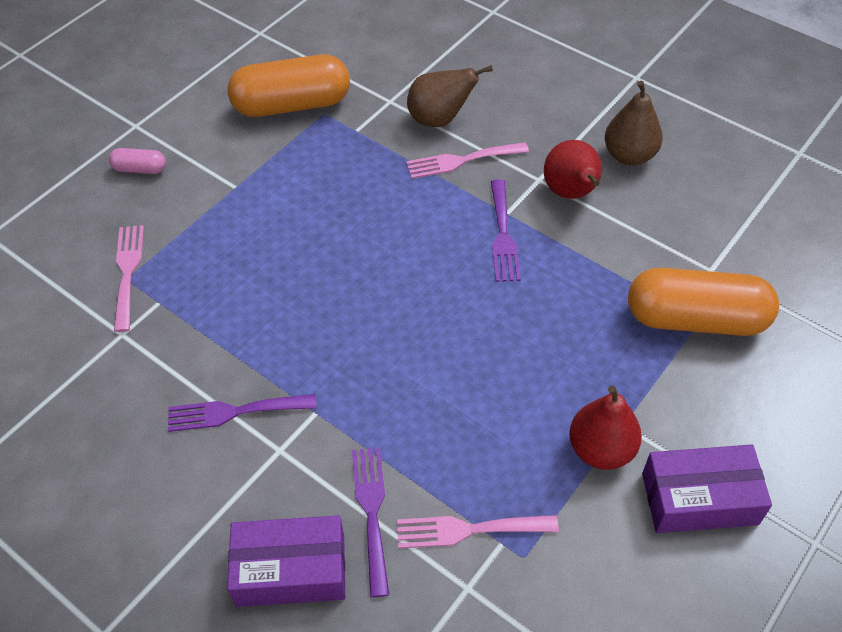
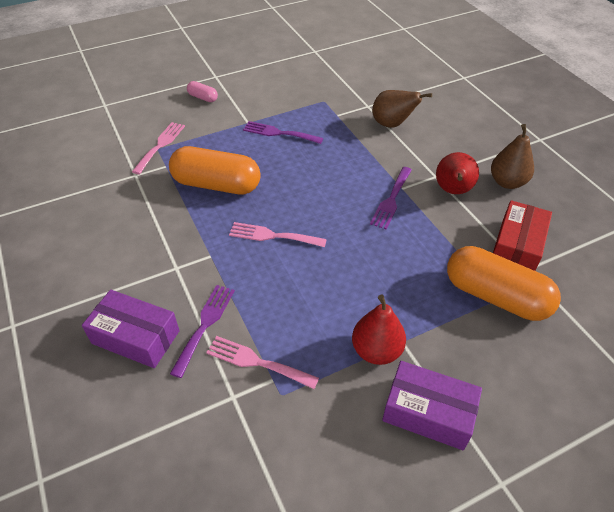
camera: 25 degrees right, 5 degrees down
(234, 412) = (165, 237): purple fork -> purple fork (279, 133)
(292, 105) = (308, 91): orange capsule -> orange capsule (216, 185)
(461, 161) = (391, 150): pink fork -> pink fork (273, 236)
(685, 243) = (517, 247): none -> red box

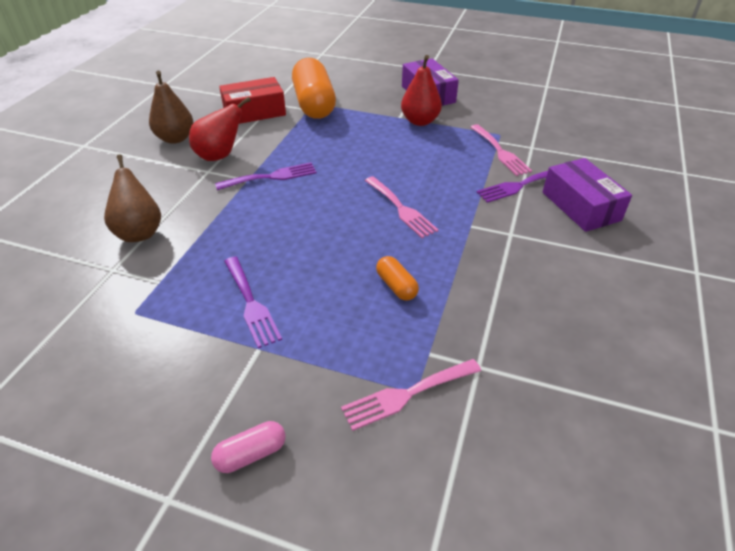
camera: 135 degrees left, 5 degrees down
(203, 98) = (251, 454): pink capsule -> pink capsule turned 75 degrees clockwise
(216, 185) = (396, 286): orange capsule -> orange capsule, size x0.45

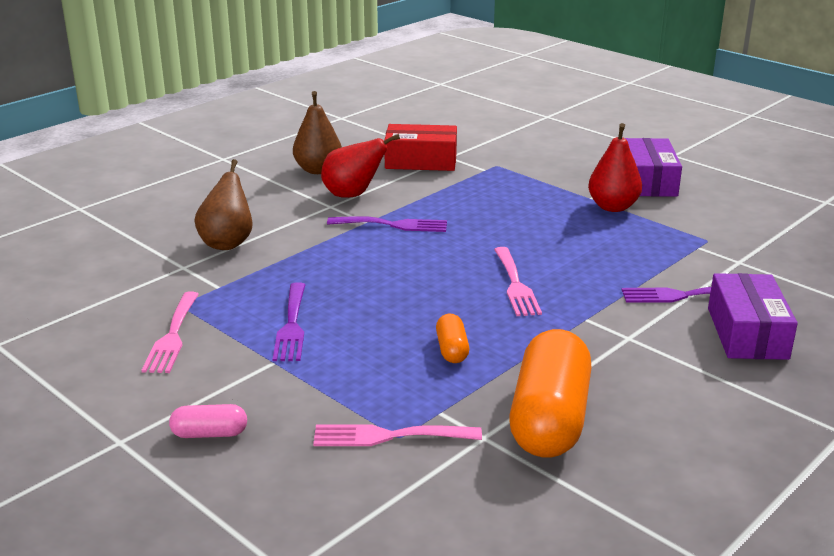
camera: 25 degrees right, 15 degrees down
(314, 104) = (496, 166): orange capsule -> orange capsule (549, 419)
(500, 152) = (690, 258): pink fork -> pink fork (172, 336)

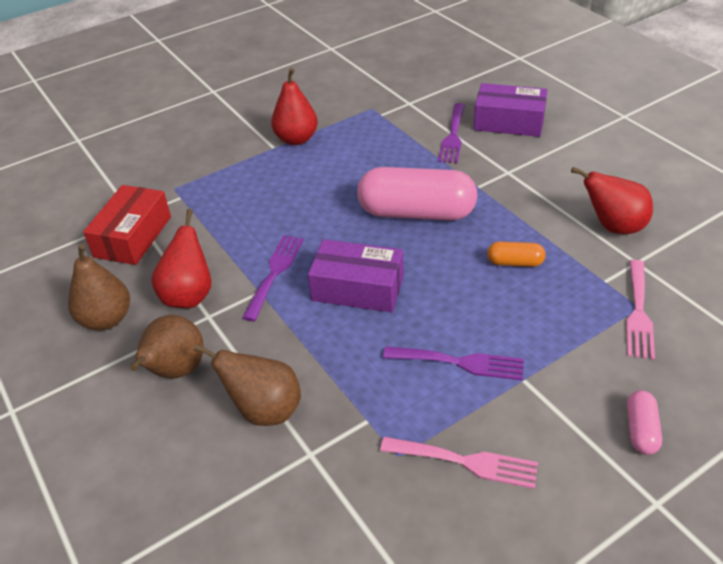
camera: 75 degrees left, 15 degrees up
(265, 204) = (175, 371): none -> brown pear
(515, 285) = (416, 213): pink fork -> pink capsule
(549, 419) = (613, 227): orange capsule -> red pear
(648, 181) = (257, 113): purple box -> purple box (357, 288)

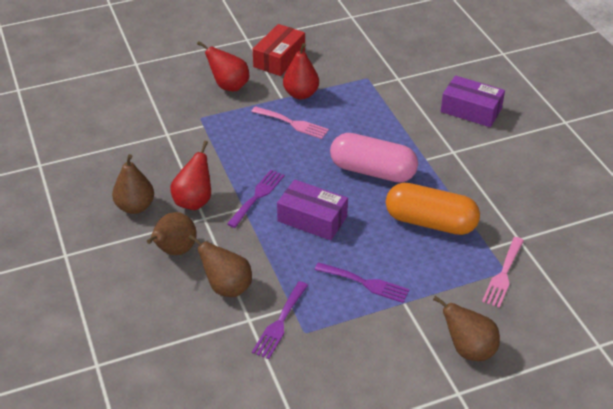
camera: 10 degrees right, 0 degrees up
(133, 237) = (163, 150): red box -> red box (279, 58)
(453, 136) = (422, 114): purple fork -> purple fork (280, 323)
(466, 462) = (346, 345): pink fork -> pink fork (293, 123)
(515, 262) = (430, 222): orange capsule -> orange capsule, size x2.24
(613, 227) = (514, 210): red pear -> red pear (229, 86)
(640, 430) = (468, 349): pink capsule -> brown pear

